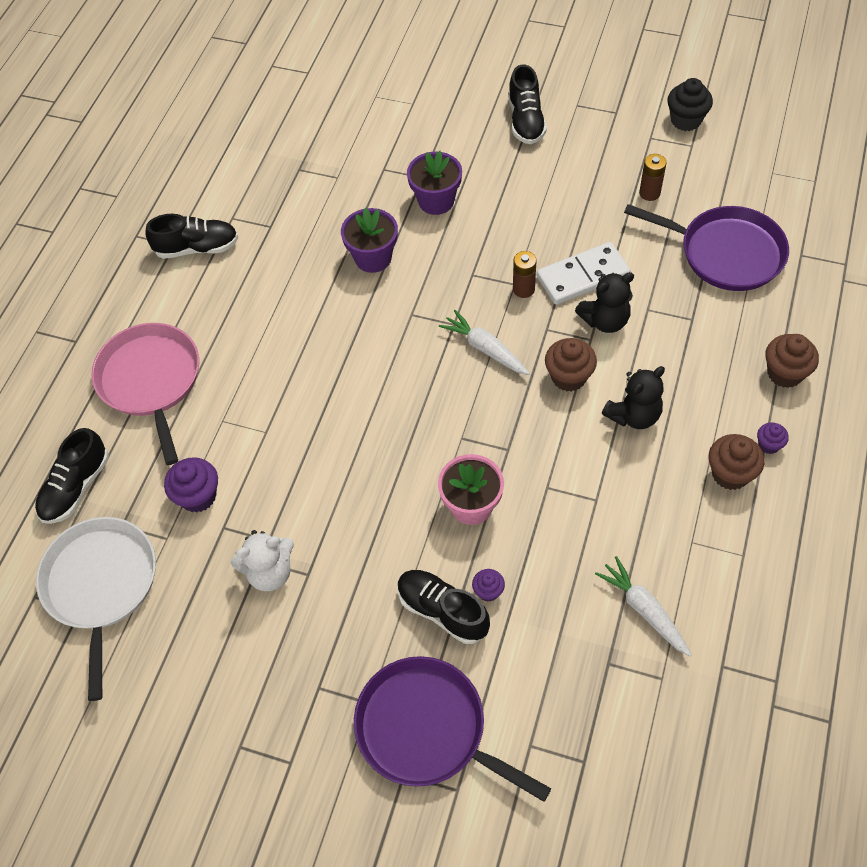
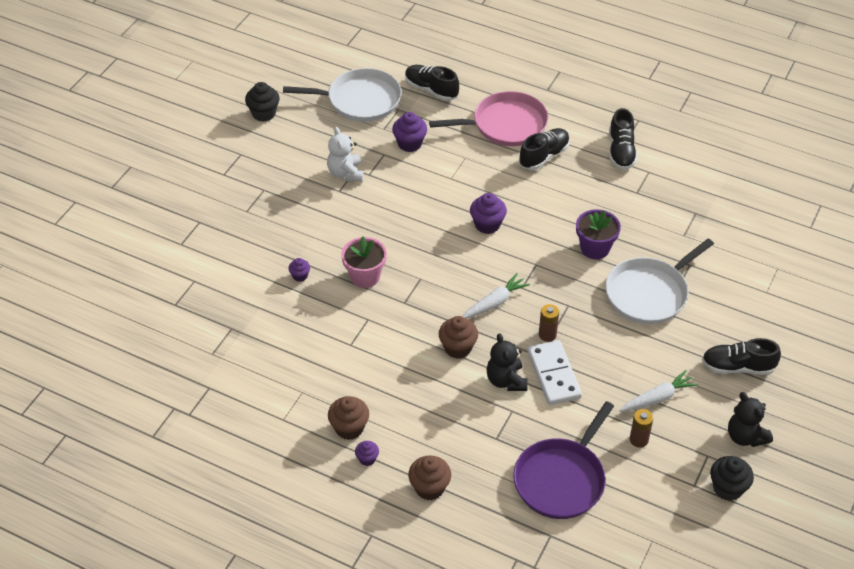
camera: 95 degrees right, 10 degrees down
(137, 732) = (264, 113): none -> black cupcake
(350, 375) = (487, 225): none -> purple cupcake
(427, 729) = (221, 235): purple pan -> none
(436, 201) = (649, 293): purple flower pot -> white pan
(442, 611) = (293, 252): black shoe -> black shoe (544, 156)
(633, 415) = (414, 380): black teddy bear -> black teddy bear (745, 436)
(644, 610) = (261, 354): white carrot -> white carrot (658, 398)

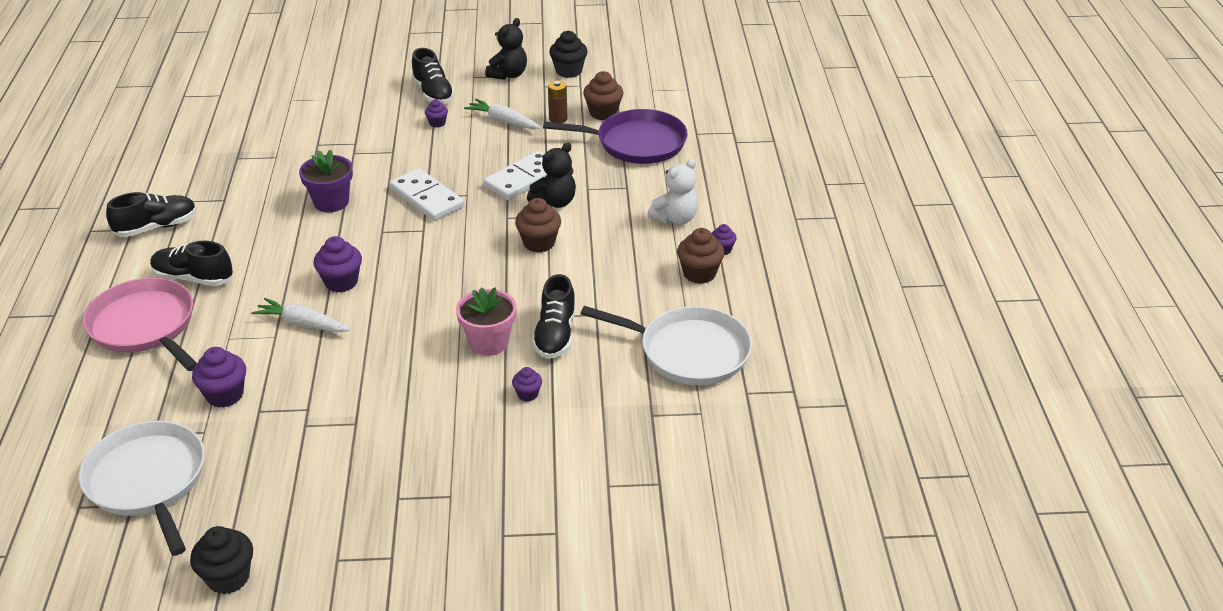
camera: 120 degrees left, 10 degrees down
(346, 173) = (318, 431): white teddy bear -> white teddy bear (675, 218)
(429, 488) = (715, 204): brown cupcake -> brown cupcake (603, 113)
(431, 90) = (94, 417): black shoe -> black shoe (555, 335)
(494, 303) = (458, 240): white carrot -> white carrot (302, 323)
(547, 335) = (476, 196): brown battery -> none
(565, 304) = (427, 198): none -> white domino
(649, 293) = (374, 156): white pan -> white pan (689, 351)
(680, 351) = (437, 123): none -> purple cupcake

